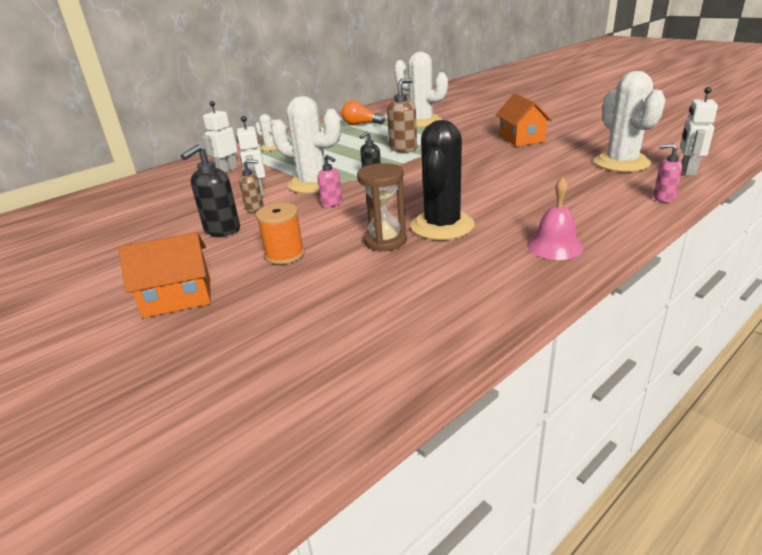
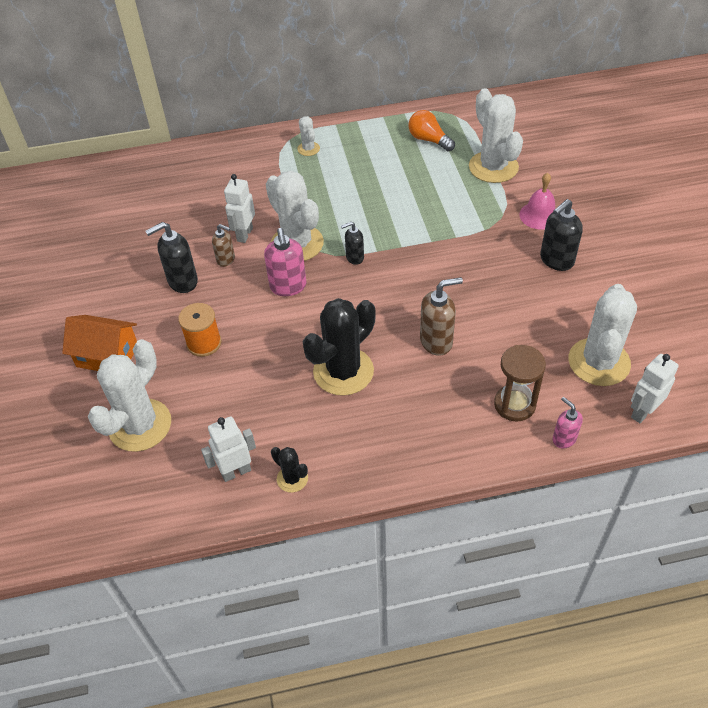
camera: 30 degrees right, 20 degrees up
(227, 170) = (245, 177): white robot -> white robot (236, 472)
(269, 330) = (140, 425): none -> white cactus
(332, 203) = (288, 287): pink soap dispenser -> pink soap dispenser, size x1.64
(385, 241) = (285, 367): brown hourglass -> brown hourglass (514, 404)
(403, 149) = (425, 218): brown soap dispenser -> brown soap dispenser (436, 341)
(486, 300) = (292, 479): none -> black cactus
(521, 138) = (556, 260): orange house -> black soap dispenser
(554, 246) = (400, 449): pink bell -> pink bell (539, 215)

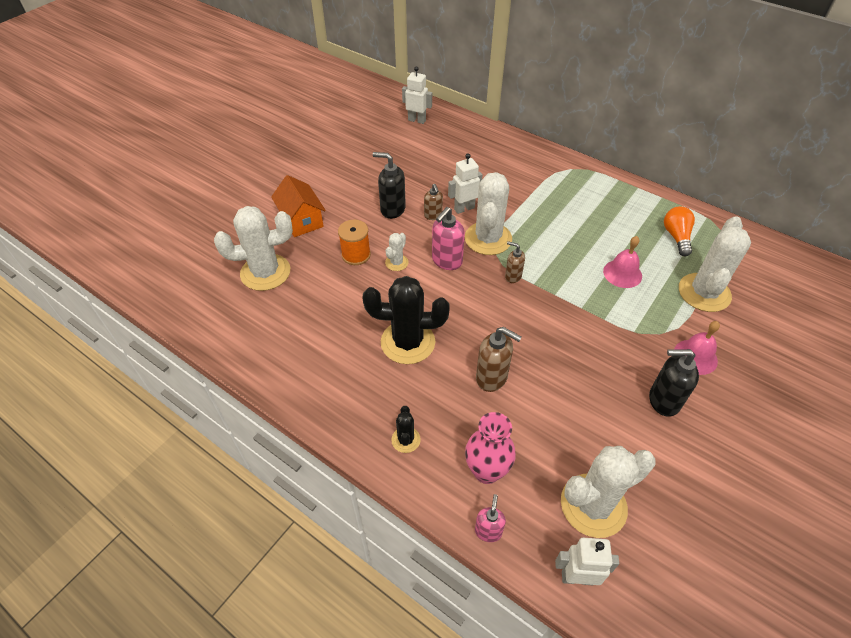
camera: 45 degrees right, 0 degrees up
(236, 472) = (273, 344): white robot -> white robot (417, 120)
(292, 479) = (293, 378): black cactus -> black cactus (406, 440)
(308, 149) = (577, 183): white cactus -> white cactus (396, 263)
(354, 257) = (513, 276): black soap dispenser -> brown soap dispenser
(427, 194) = (622, 273): none -> pink bell
(514, 404) = (486, 471): brown hourglass -> pink vase

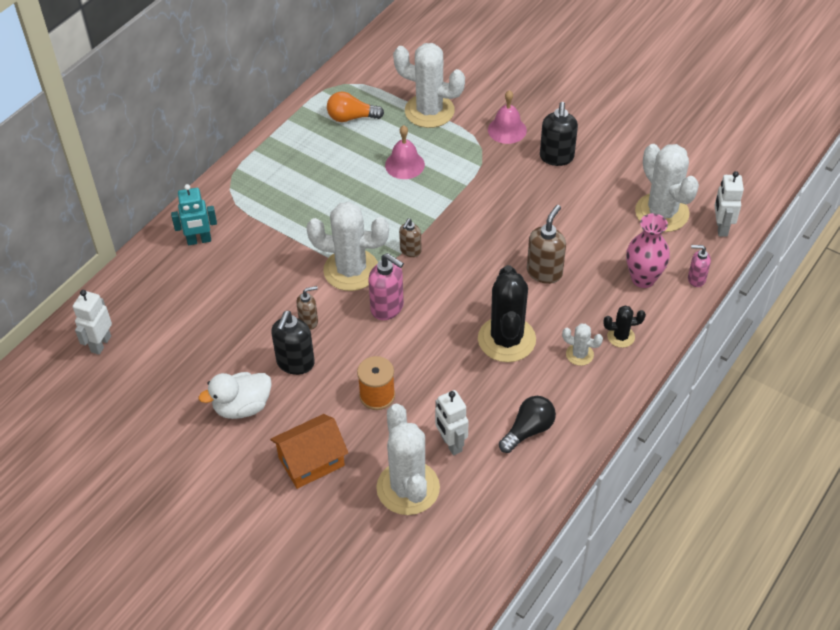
camera: 90 degrees left, 0 degrees up
(304, 353) = (528, 430): none -> black light bulb
(355, 185) = (242, 407): none -> white duck
(396, 263) = (390, 354): white cactus -> white cactus (579, 354)
(464, 208) = (297, 291): white robot -> white robot (451, 444)
(514, 156) = (199, 240): none -> turquoise robot

